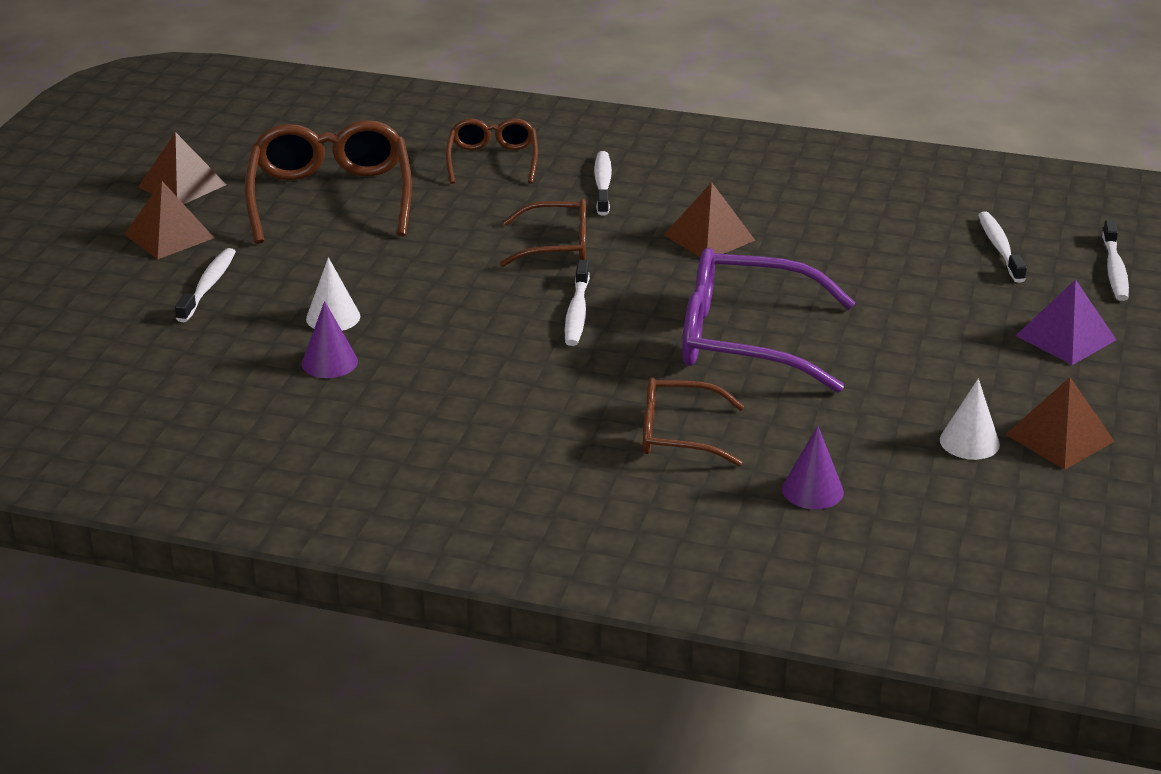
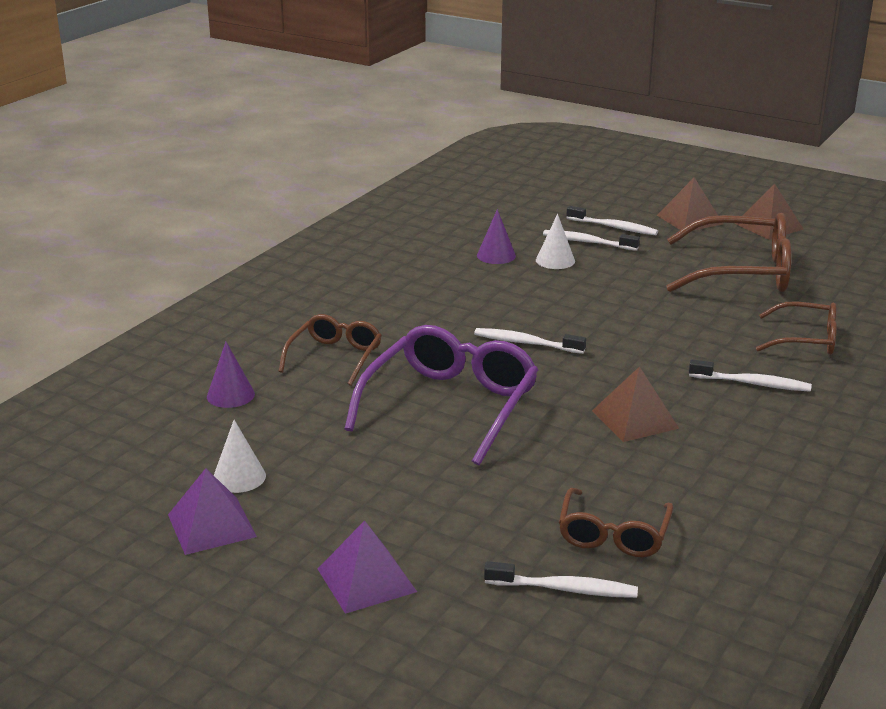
camera: 105 degrees right, 5 degrees down
(556, 245) = (638, 348): brown glasses -> brown glasses (613, 534)
(1059, 438) = (211, 525): brown pyramid -> purple pyramid
(1114, 269) = (487, 662): white toothbrush -> white toothbrush (587, 242)

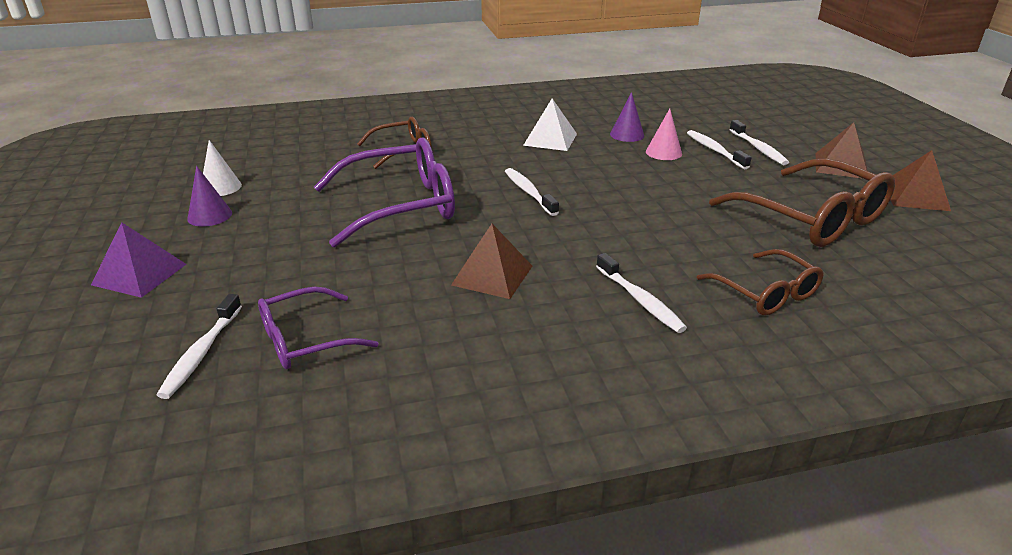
camera: 45 degrees right, 5 degrees up
(211, 525) = (156, 203): purple pyramid -> none
(230, 395) = (312, 146): purple cone -> purple cone (209, 216)
(443, 287) = (550, 139): none -> white pyramid
(555, 260) = (663, 152): white cone -> pink cone
(565, 589) = (201, 353): white toothbrush -> white toothbrush turned 45 degrees clockwise
(613, 534) = (305, 340): brown glasses -> purple glasses

